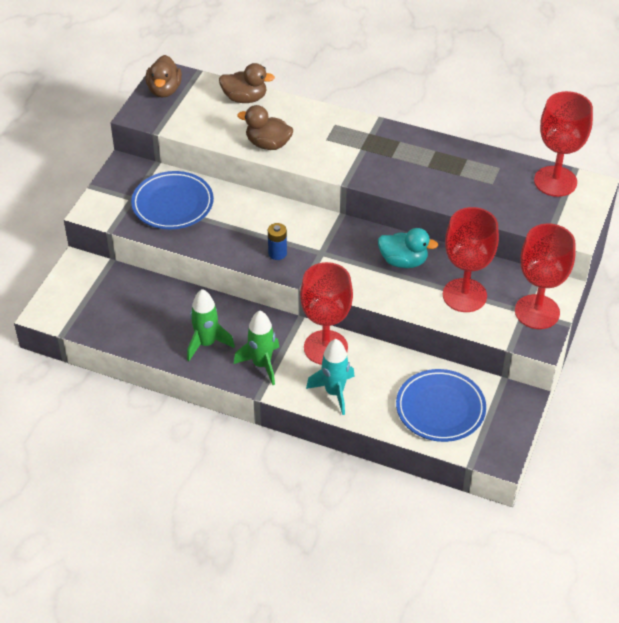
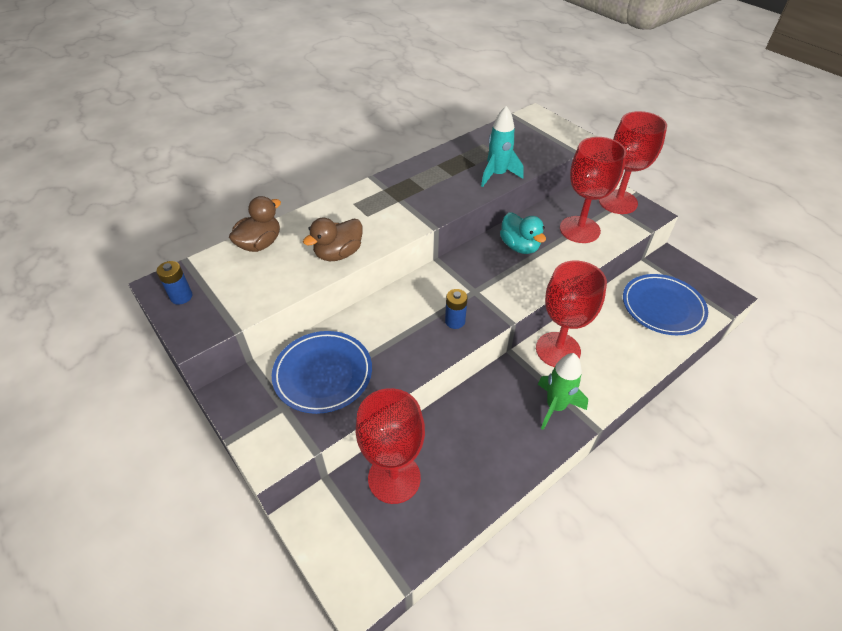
camera: 60 degrees left, 0 degrees up
(164, 90) = (181, 297): brown duck -> blue battery
(206, 343) = (503, 441): green rocket -> none
(334, 392) = (616, 367): turquoise rocket -> turquoise rocket (497, 175)
(403, 261) = (519, 246): turquoise duck -> turquoise duck turned 105 degrees clockwise
(555, 181) = (518, 126): red goblet -> red goblet (394, 478)

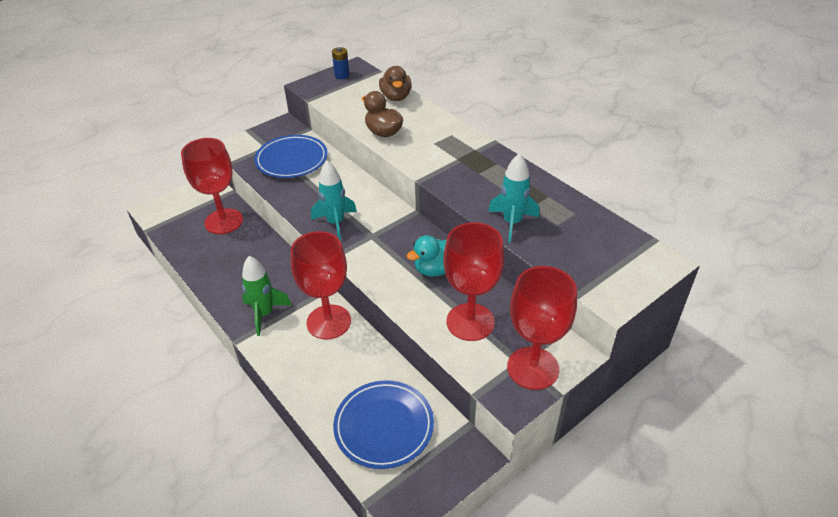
camera: 90 degrees right, 5 degrees down
(260, 244) = (396, 97): brown duck -> brown duck turned 45 degrees clockwise
(455, 321) = (335, 223): blue battery -> turquoise rocket

